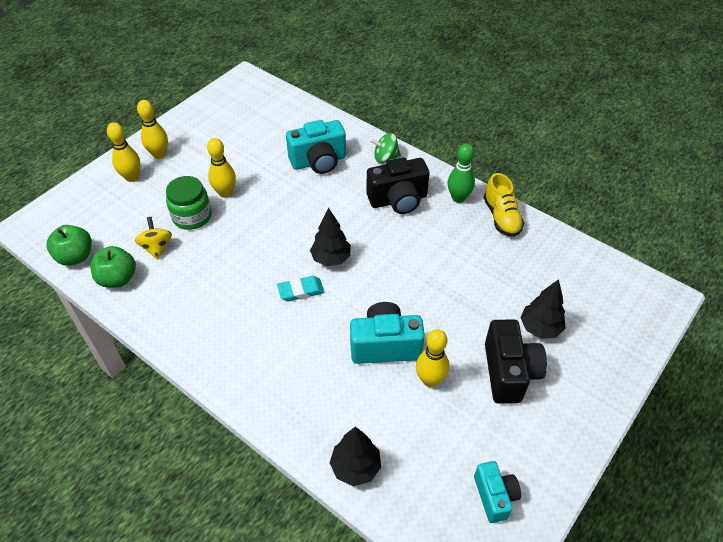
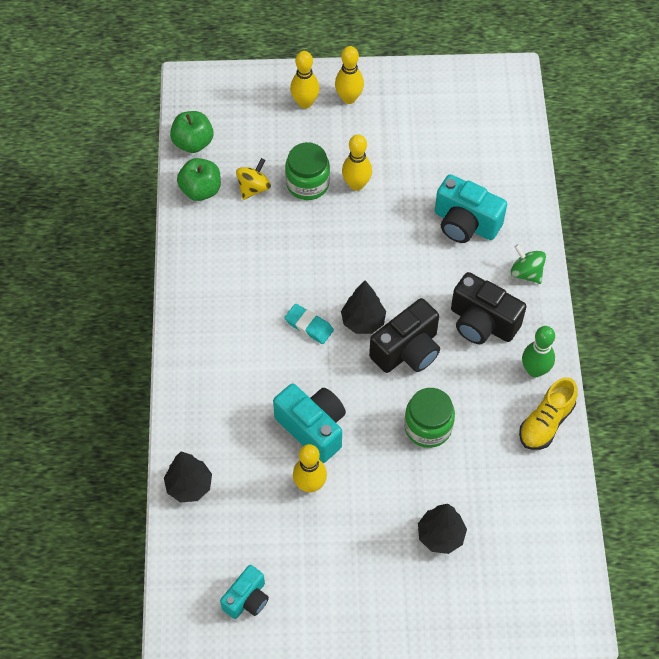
camera: 50 degrees right, 10 degrees up
(448, 278) = (428, 427): none -> green jar
(509, 372) = (371, 539): black camera -> black camera (407, 350)

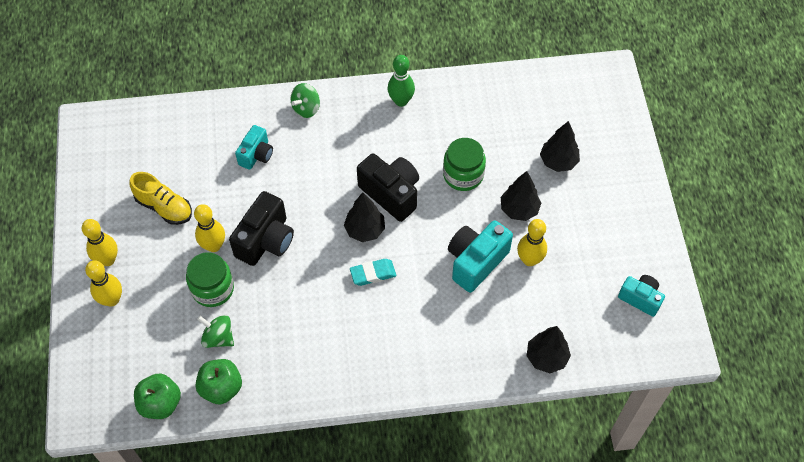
camera: 95 degrees left, 0 degrees up
(253, 188) = (218, 337): yellow spinning top -> green spinning top
(309, 326) = (373, 274): turquoise eraser -> turquoise eraser turned 45 degrees clockwise
(376, 482) = (519, 209): none -> black tree
(465, 223) = (256, 155): turquoise camera -> turquoise camera, size x0.63
(482, 323) = (358, 139): black camera -> black camera (266, 240)
(546, 422) = (448, 93): yellow shoe -> yellow shoe (164, 207)

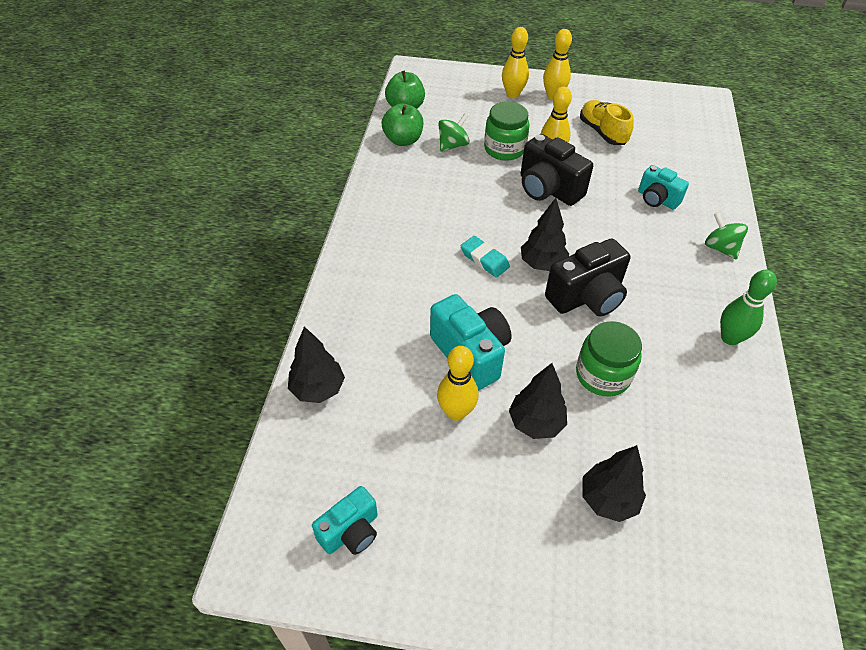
camera: 105 degrees right, 10 degrees down
(164, 207) = (602, 132): yellow shoe -> yellow shoe turned 105 degrees clockwise
(373, 274) = (484, 259): turquoise eraser -> turquoise eraser turned 45 degrees counterclockwise

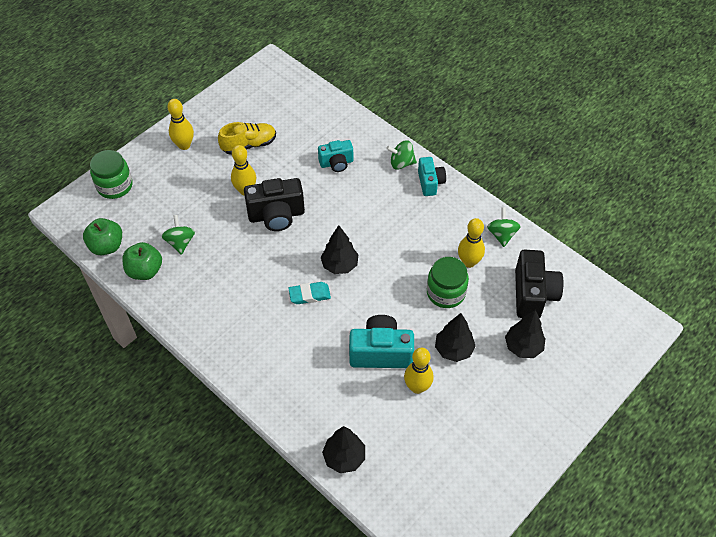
camera: 55 degrees left, 5 degrees up
(351, 532) = (459, 491): turquoise camera -> turquoise camera (430, 183)
(504, 149) = (213, 213): green jar -> green jar (115, 186)
(512, 94) = (158, 168): yellow bowling pin -> yellow bowling pin (469, 262)
(587, 297) = (384, 260): black camera -> black camera (533, 294)
(602, 132) = (249, 145): yellow shoe -> yellow shoe turned 150 degrees clockwise
(730, 338) = (466, 211): green bowling pin -> none
(739, 390) = (501, 235): none -> green spinning top

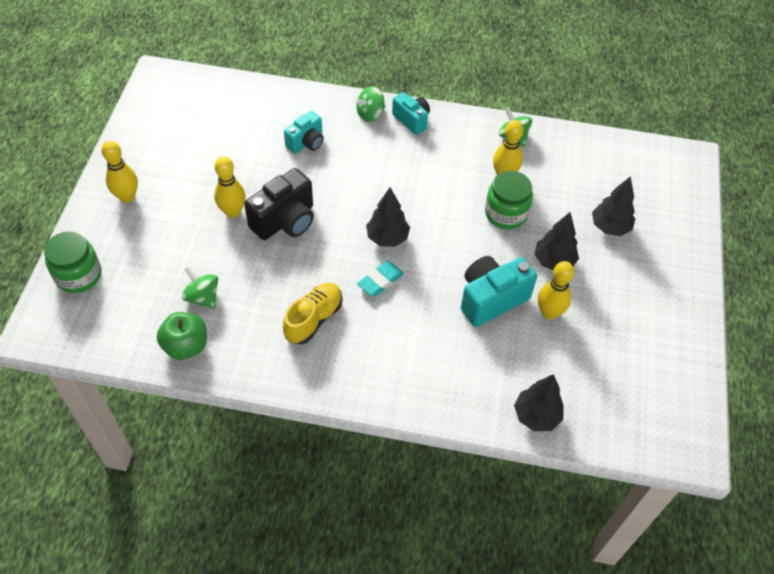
camera: 35 degrees left, 0 degrees up
(107, 246) = (120, 343): green apple -> none
(249, 145) = (200, 165): yellow shoe -> yellow shoe (313, 319)
(533, 294) = (581, 177): black camera -> none

